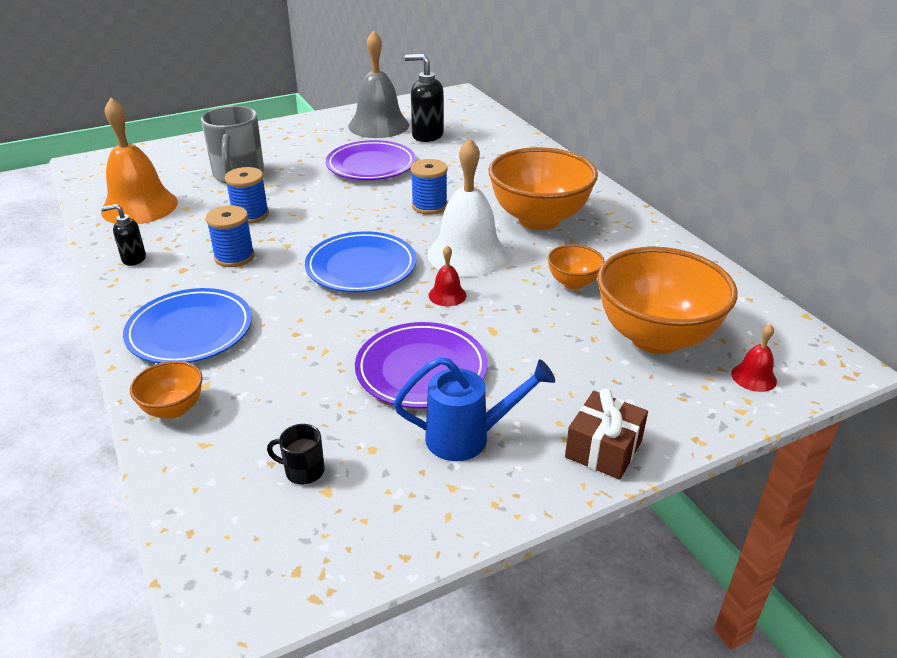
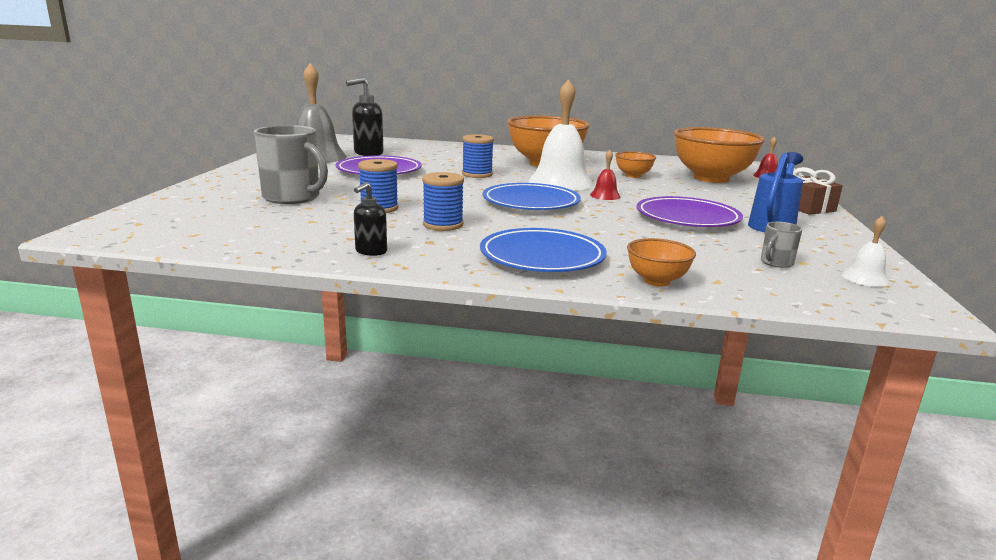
camera: 55 degrees left, 15 degrees down
(139, 206) = (264, 233): orange bell -> none
(303, 471) = (776, 263): black mug -> grey mug
(306, 551) = (865, 278): none -> white bell

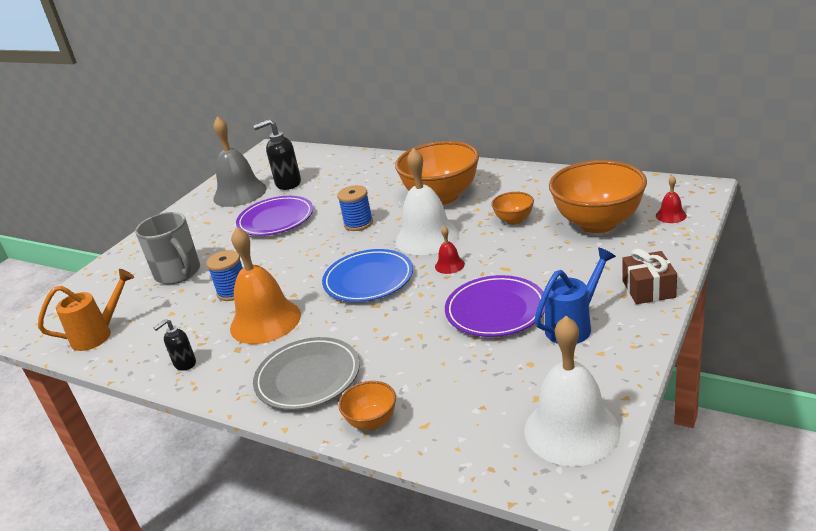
camera: 25 degrees right, 10 degrees up
(221, 235) = (99, 334): none -> orange watering can
(443, 225) = (265, 321): blue spool -> orange bell
(542, 257) = (308, 377): blue plate -> grey plate
(776, 263) = (508, 398): grey mug -> none
(865, 278) = (571, 430): white bell -> white bell, size x2.28

